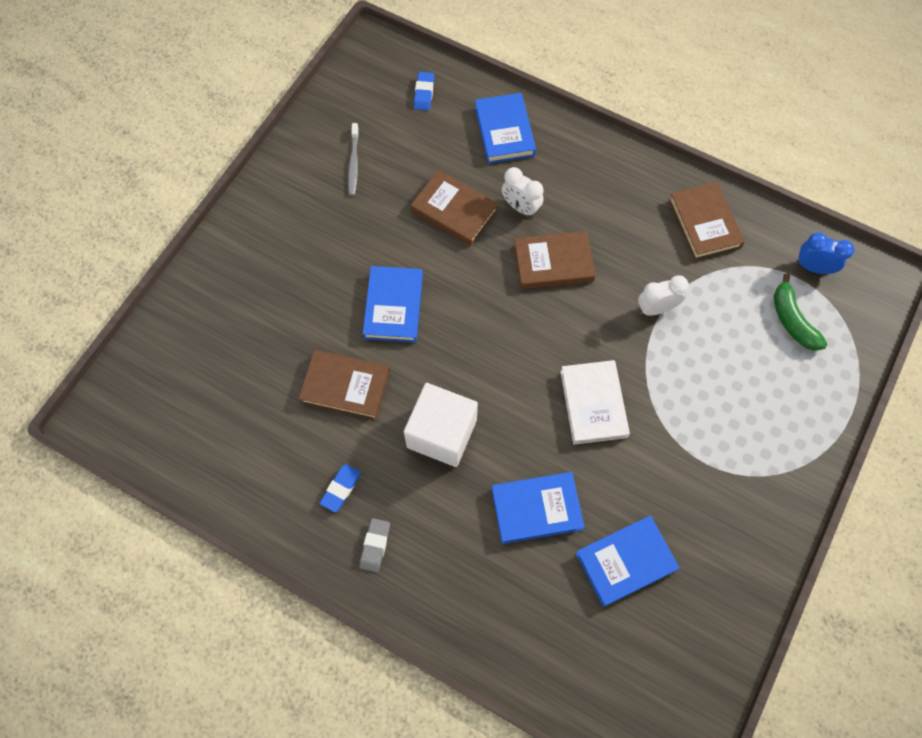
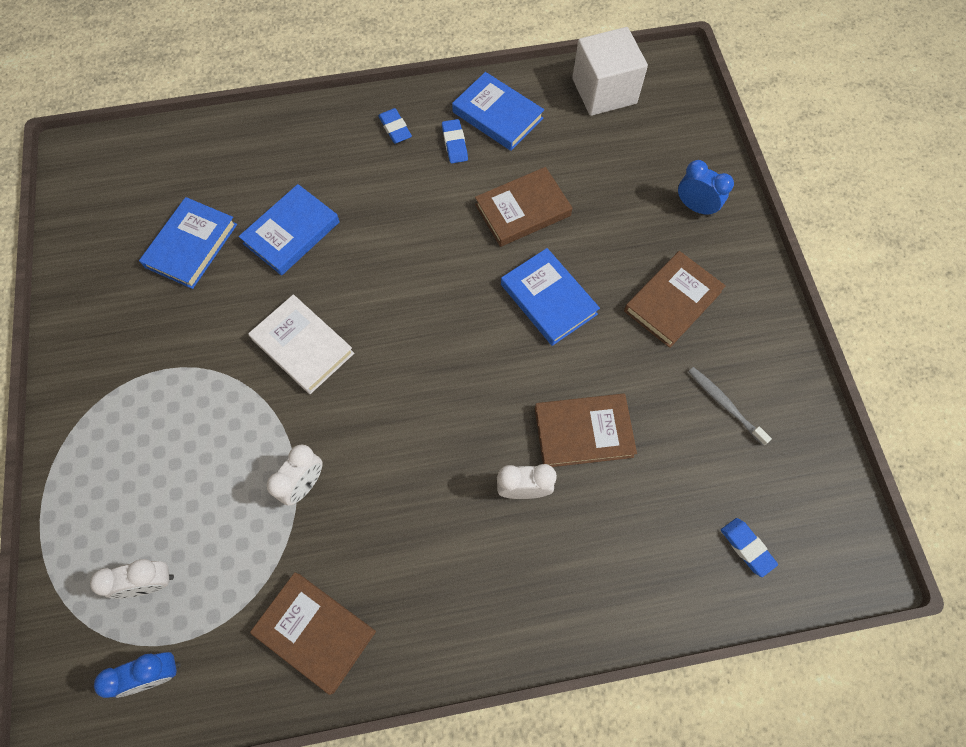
camera: 140 degrees right, 0 degrees up
(224, 291) = (695, 207): none -> blue clock
(375, 545) = (395, 128): grey eraser -> blue eraser
(442, 433) = (413, 232): white cube -> white cube (604, 91)
(504, 131) = (620, 571): blue book -> blue book (497, 115)
(553, 263) = (442, 453): brown book -> brown book (672, 301)
(792, 320) = (151, 582): green banana -> white clock

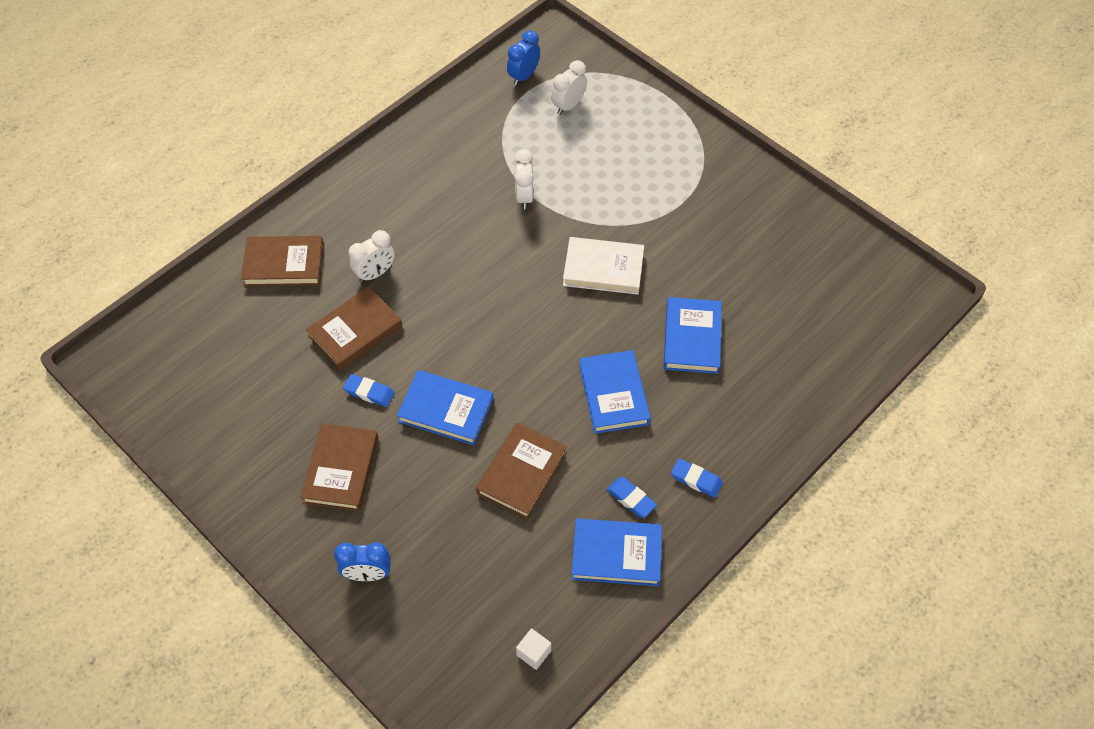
camera: 145 degrees right, 10 degrees down
(191, 246) = (755, 284): blue book -> blue book (614, 394)
(315, 632) = (451, 137): brown book -> brown book (284, 264)
(604, 91) = (533, 653): white cube -> white cube, size x0.41
(724, 404) = (256, 412): grey toothbrush -> none
(747, 547) = (196, 326): blue eraser -> blue eraser (369, 392)

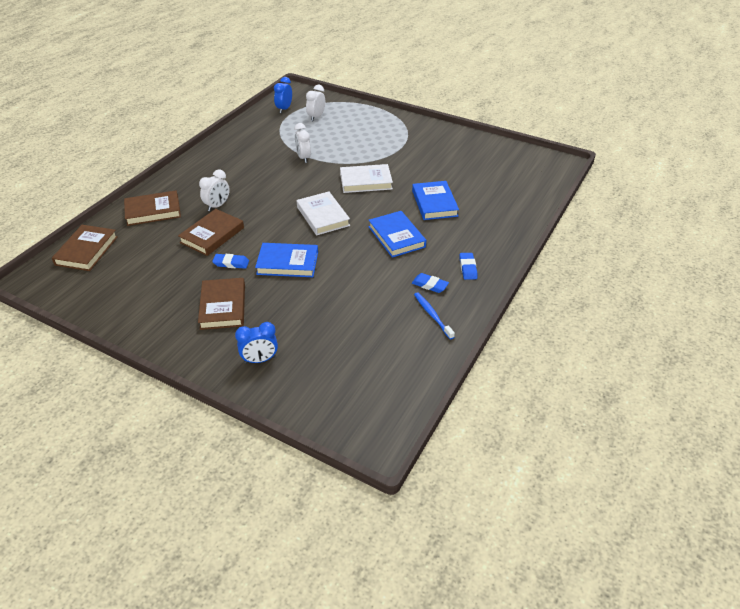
camera: 15 degrees left, 15 degrees down
(519, 328) = (323, 216): none -> white book
(521, 473) = (351, 285): brown book -> brown book (86, 250)
(533, 653) = (397, 380): white cube -> none
(616, 554) = (432, 315): blue book -> blue toothbrush
(696, 480) = (467, 268): blue eraser -> blue eraser turned 75 degrees clockwise

